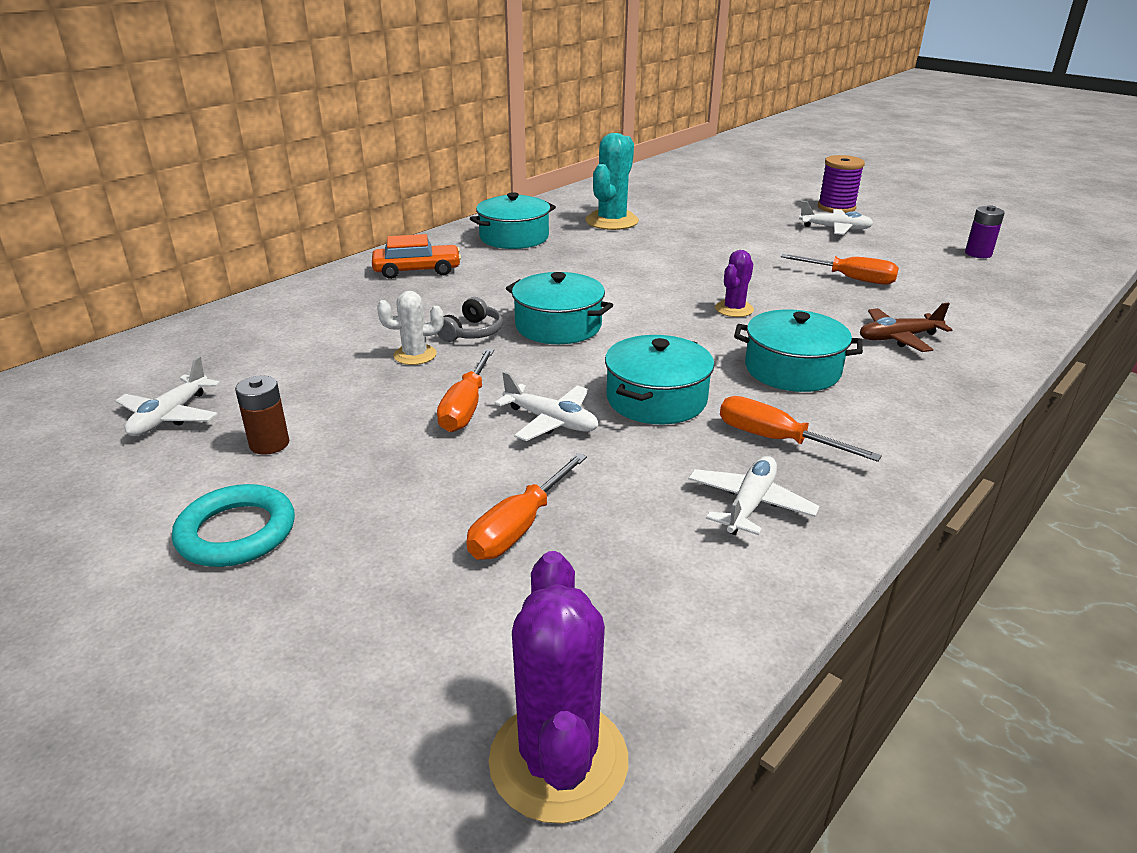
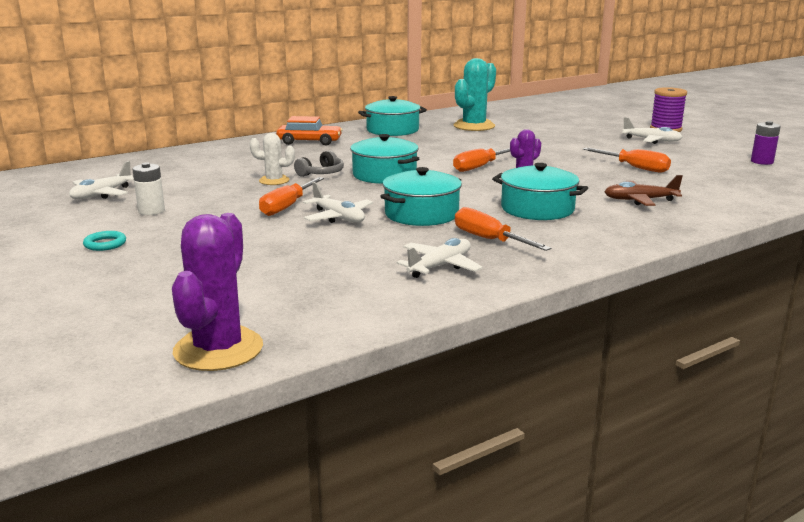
camera: 15 degrees right, 10 degrees down
(236, 532) = (105, 244): turquoise ring -> turquoise ring, size x0.55
(269, 444) = (151, 211): brown battery -> white battery
(518, 528) = (275, 260): orange screwdriver -> orange screwdriver (479, 167)

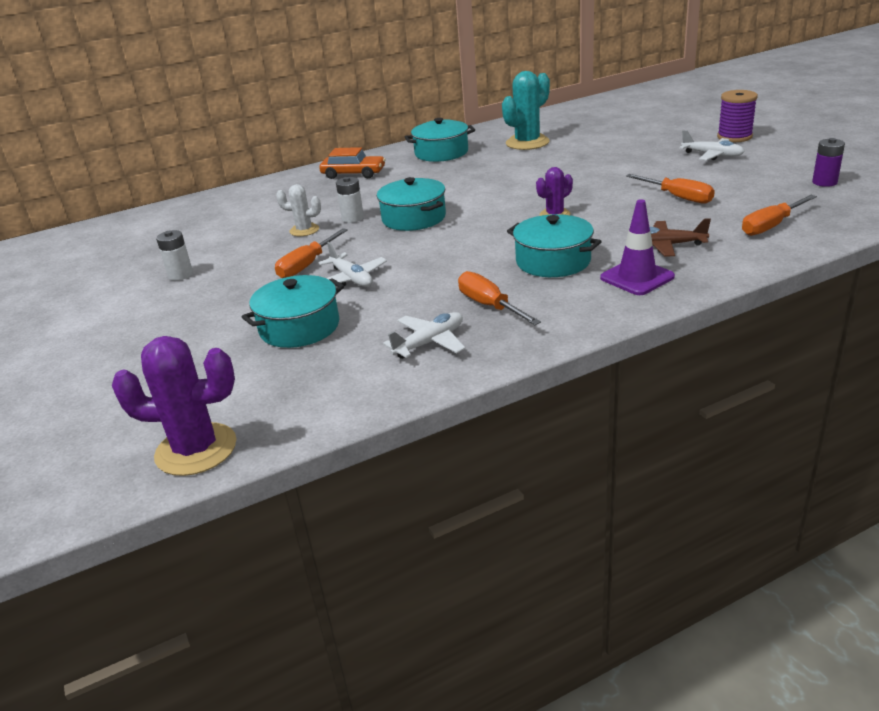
camera: 10 degrees right, 10 degrees up
(102, 194) = (141, 254): white plane -> none
(105, 244) = (129, 319): turquoise ring -> none
(218, 349) = (196, 449): purple cactus -> purple cactus turned 75 degrees clockwise
(321, 173) = (353, 218): grey headphones -> white battery
(421, 214) = (434, 272): turquoise pot -> turquoise pot (299, 327)
(479, 167) = (513, 203): orange screwdriver -> orange screwdriver (770, 226)
(624, 222) = (637, 277): none -> purple traffic cone

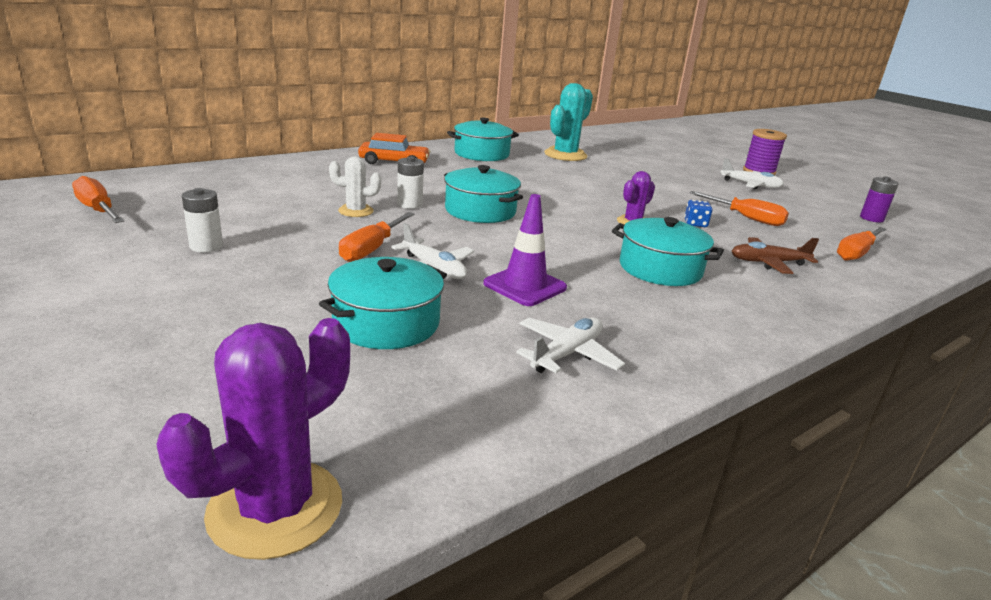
camera: 15 degrees left, 5 degrees down
(196, 449) = (275, 508): purple cactus -> purple cactus turned 45 degrees counterclockwise
(489, 305) = (616, 312): orange screwdriver -> orange screwdriver (98, 209)
(618, 210) = (695, 224): none -> blue dice
(637, 277) = (762, 293): purple traffic cone -> purple traffic cone (525, 286)

